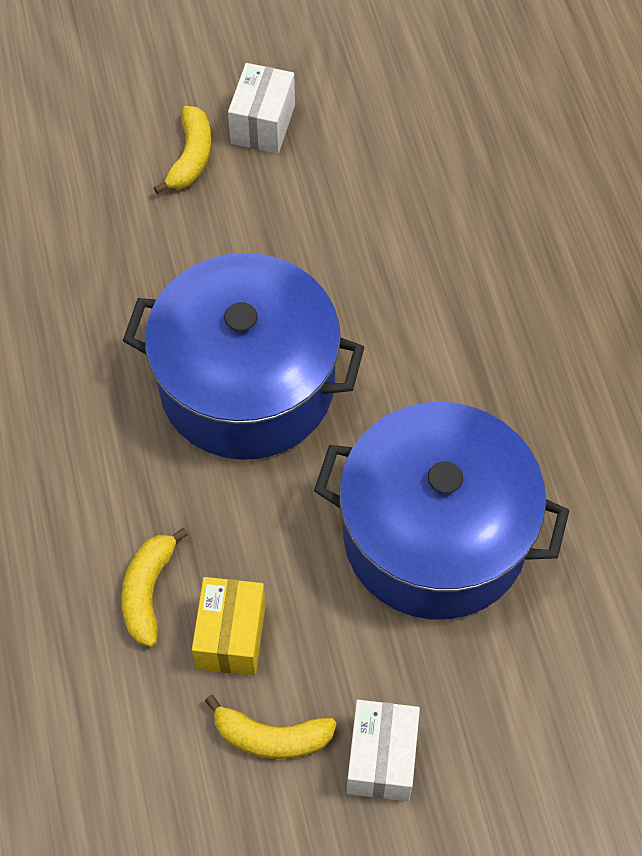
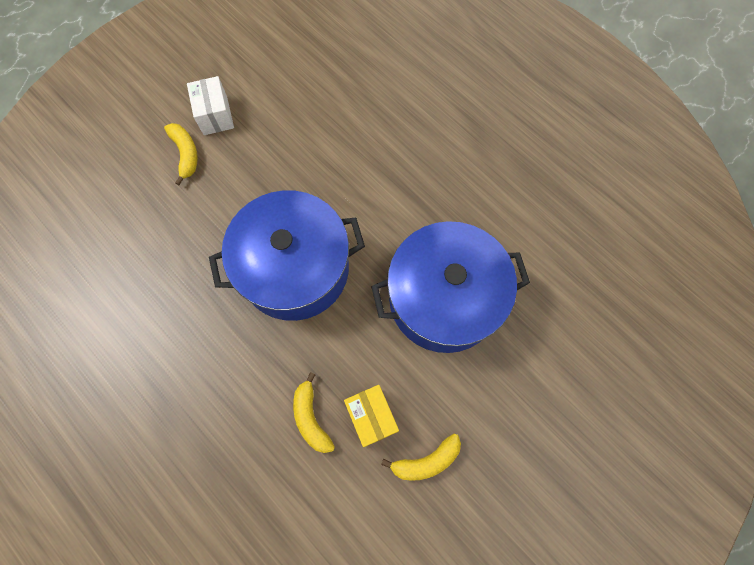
camera: 30 degrees left, 10 degrees up
(381, 758) = (489, 438): white box -> none

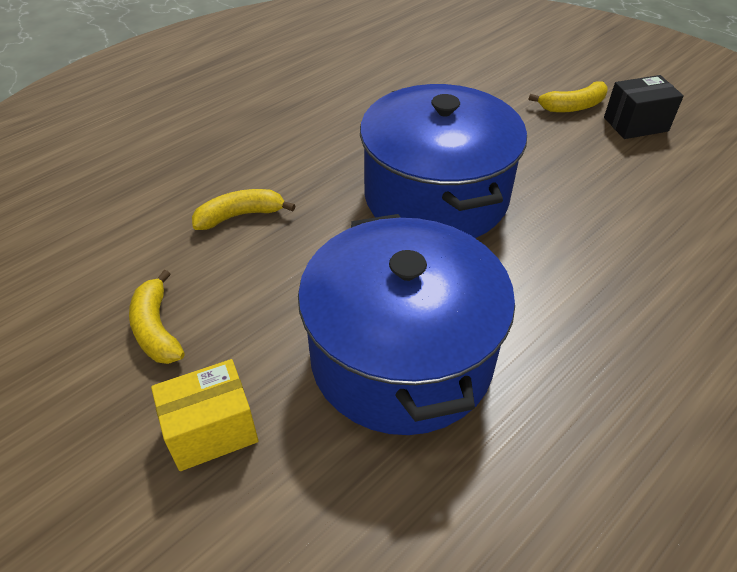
camera: 90 degrees right, 25 degrees down
(215, 115) = (635, 124): white box -> black box
(371, 417) = (230, 271): yellow box -> yellow box (212, 430)

